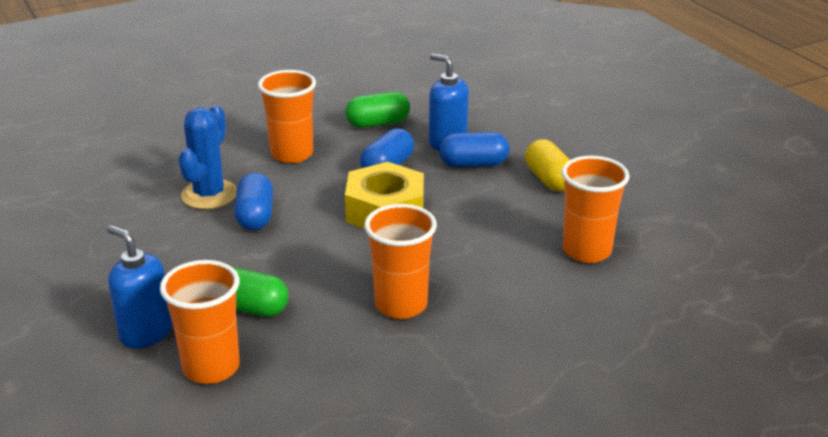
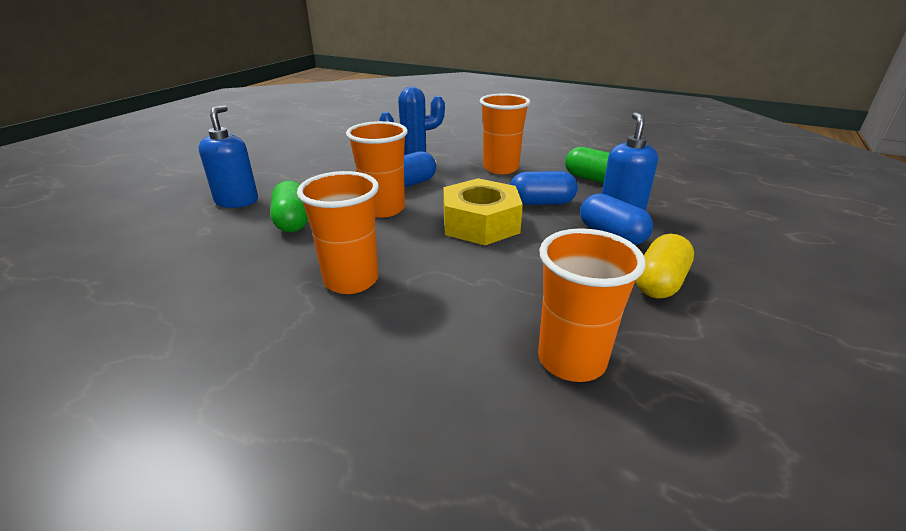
camera: 55 degrees right, 0 degrees up
(211, 367) = (208, 235): orange cup -> orange cup (383, 209)

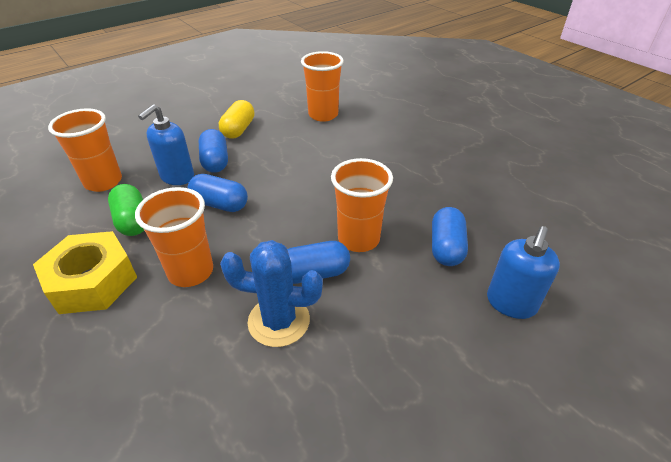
camera: 155 degrees left, 10 degrees up
(293, 221) = (446, 247): green capsule -> blue capsule
(351, 280) = (407, 175): orange cup -> orange cup (103, 182)
(480, 223) = (291, 197): yellow nut -> yellow nut (92, 281)
(659, 282) = (238, 130): yellow capsule -> yellow capsule turned 45 degrees counterclockwise

